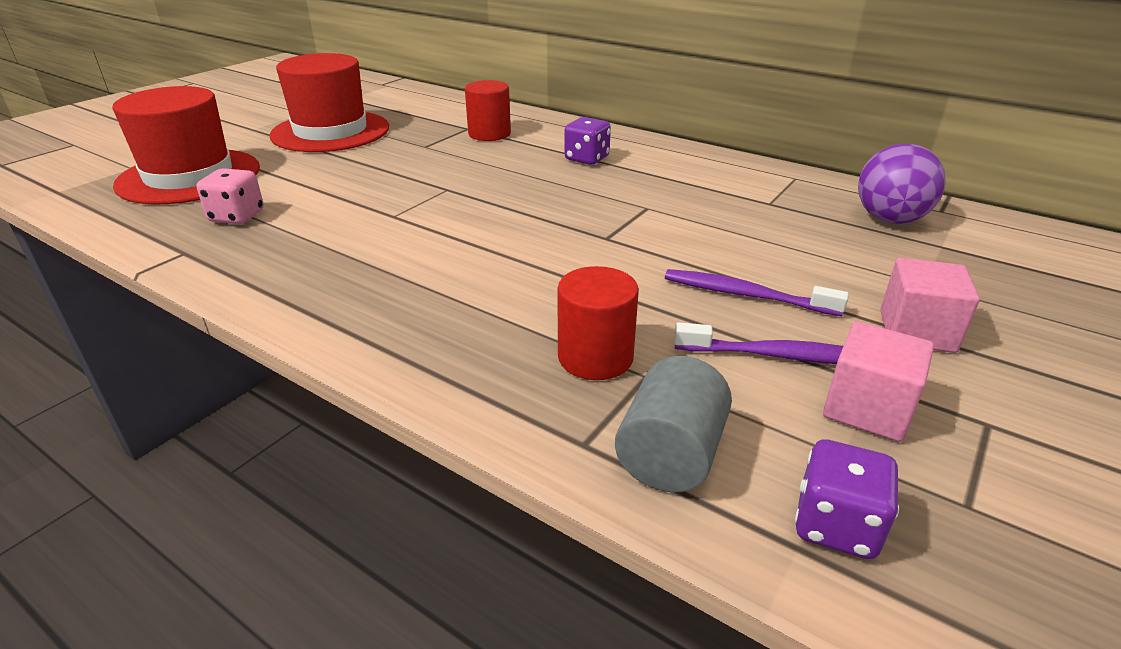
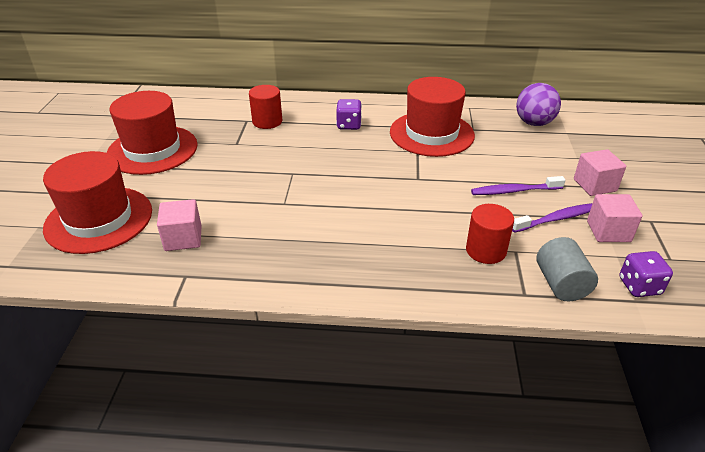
camera: 30 degrees left, 5 degrees up
(237, 216) = (183, 238): pink dice -> pink cube
(695, 193) = (431, 134): none -> red hat

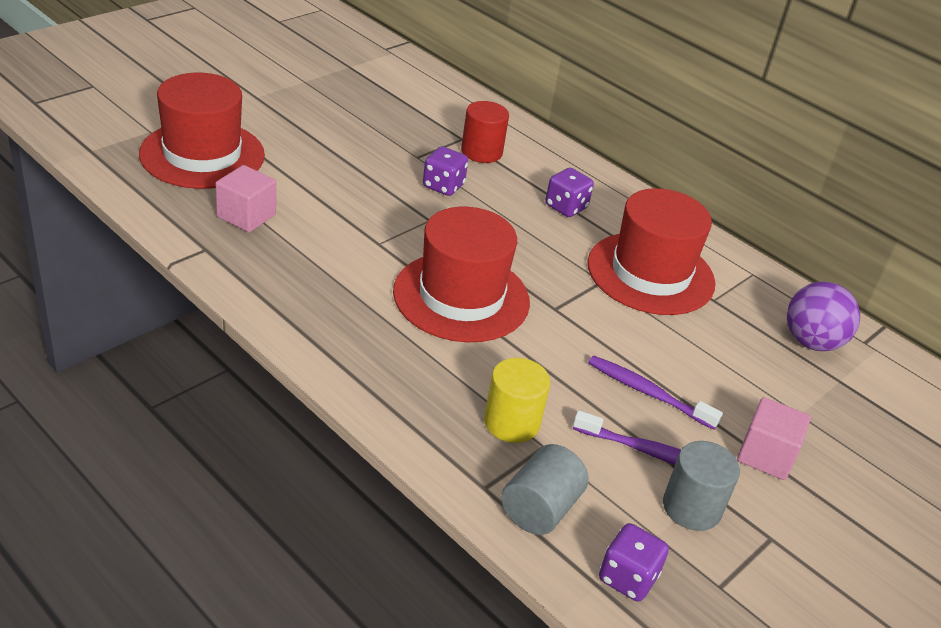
camera: 35 degrees right, 0 degrees up
(152, 150) = (330, 116): red hat -> red hat (461, 297)
(273, 151) = (443, 186): none -> purple dice
(486, 250) = (511, 422): red cylinder -> yellow cylinder
(608, 231) = (691, 507): pink cube -> grey cylinder

